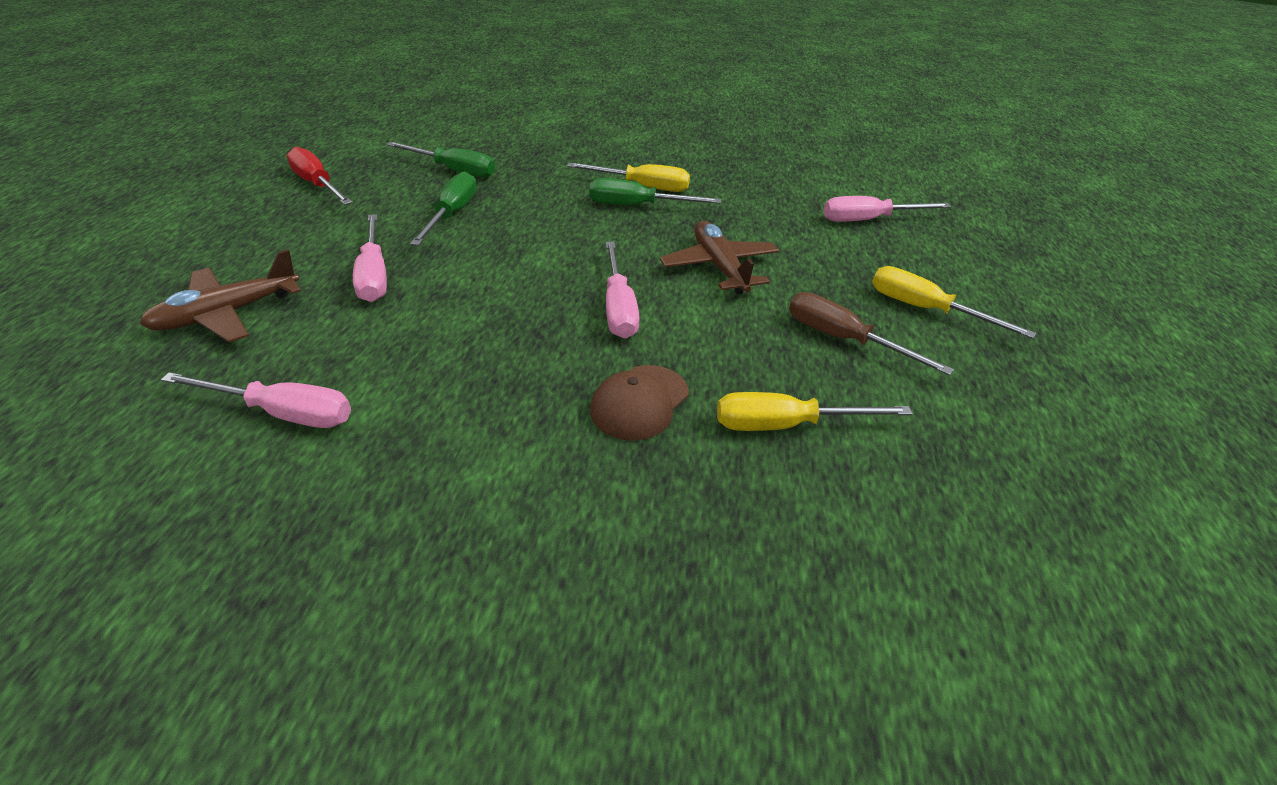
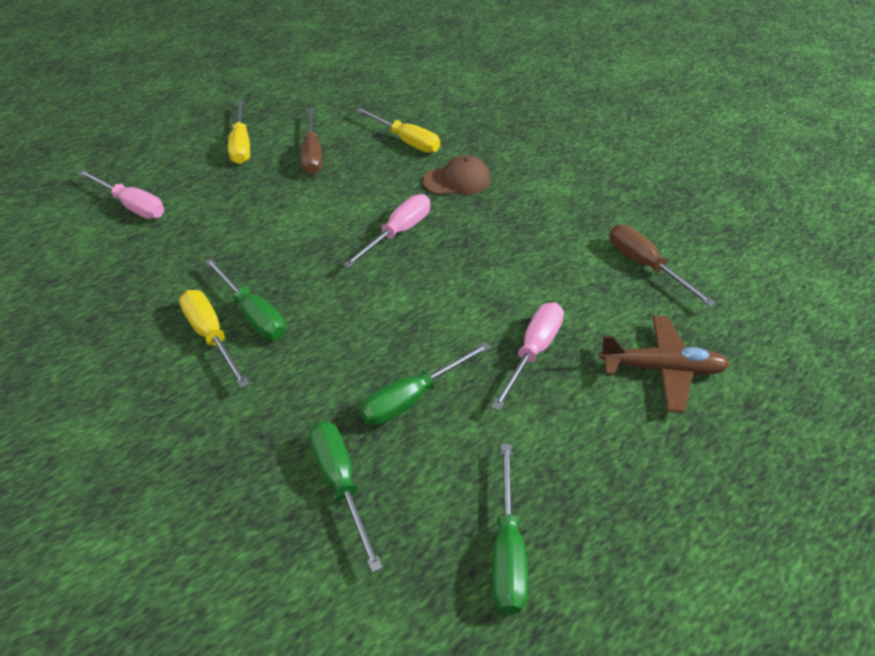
camera: 135 degrees left, 5 degrees up
(282, 413) = (645, 266): pink screwdriver -> brown screwdriver
(317, 184) = (507, 550): red screwdriver -> green screwdriver
(719, 267) = (294, 227): brown plane -> none

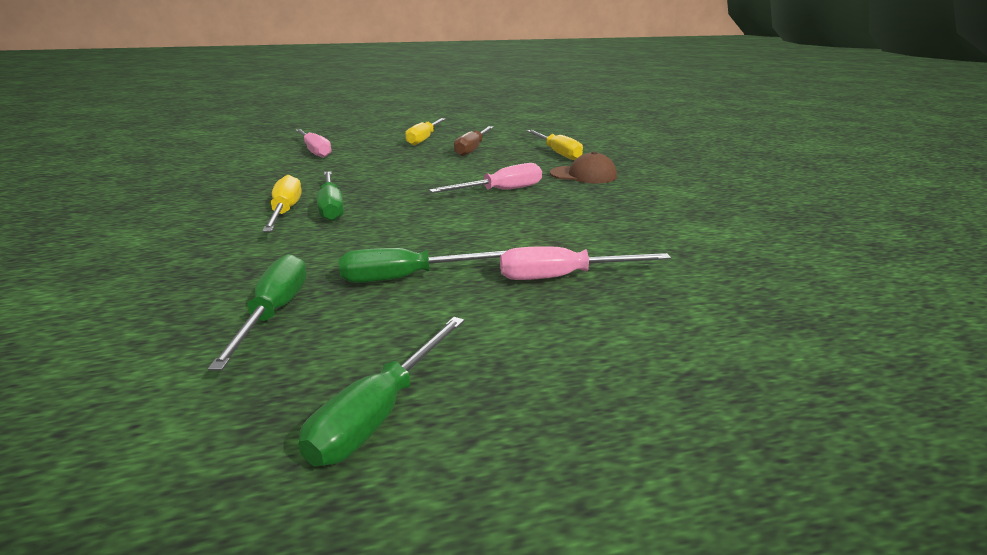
camera: 25 degrees right, 20 degrees down
(533, 352) = (563, 277): pink screwdriver -> pink screwdriver turned 150 degrees counterclockwise
(645, 266) = (746, 249): brown screwdriver -> none
(662, 369) = (713, 322): brown plane -> none

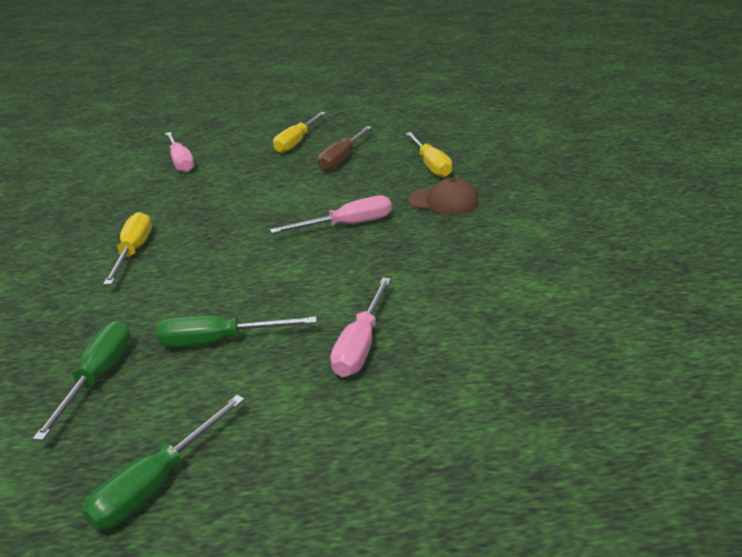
camera: 10 degrees right, 5 degrees up
(331, 208) = (176, 247): green screwdriver -> none
(563, 277) = (361, 345): pink screwdriver -> pink screwdriver turned 75 degrees counterclockwise

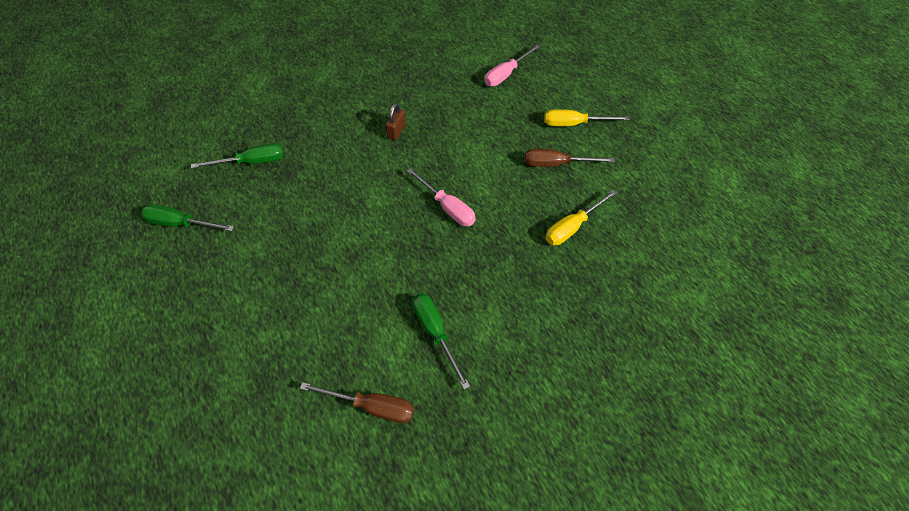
camera: 65 degrees right, 25 degrees up
(133, 252) = (374, 113): yellow screwdriver -> none
(187, 241) = (396, 131): none -> brown padlock
(219, 341) = (293, 197): green screwdriver -> green screwdriver (435, 333)
(361, 345) = (304, 266): pink screwdriver -> none
(443, 201) = (508, 255): brown cap -> none
(616, 316) = (372, 407): none -> brown screwdriver

